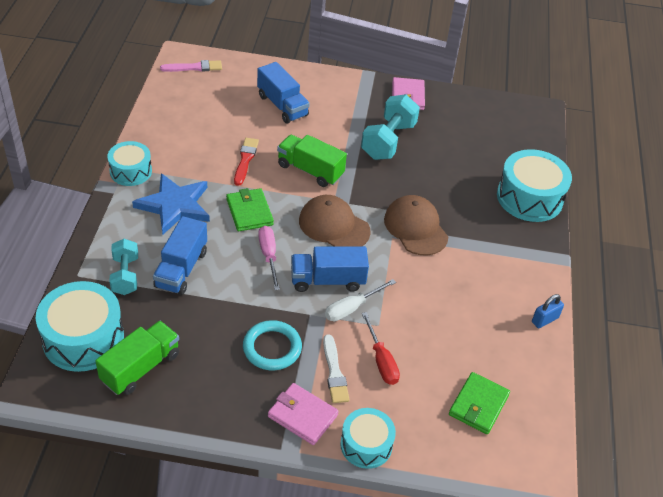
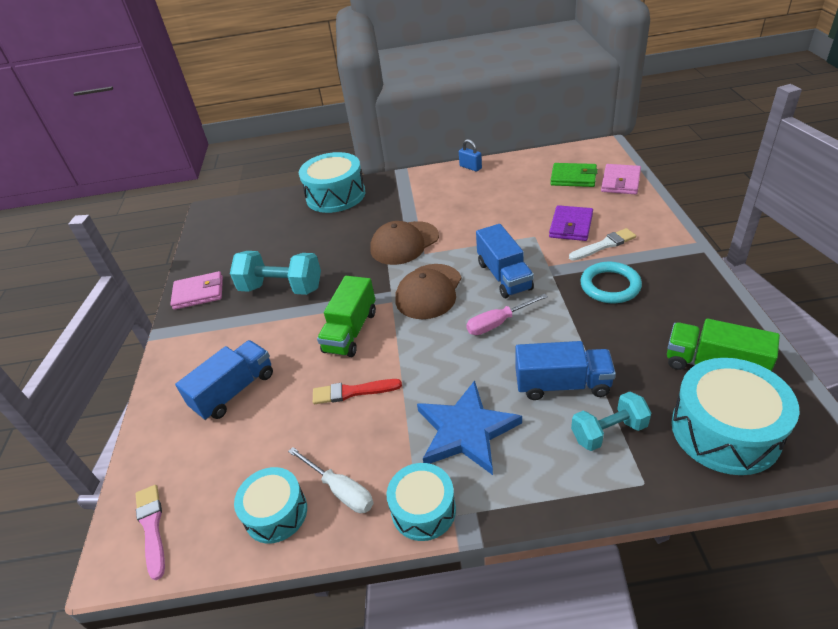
camera: 95 degrees left, 5 degrees down
(249, 212) = (441, 358): green wallet -> none
(302, 416) = (662, 249): pink wallet -> pink wallet (620, 182)
(352, 308) = (527, 254): white screwdriver -> white screwdriver (340, 490)
(366, 445) = (656, 214): turquoise drum -> turquoise drum (276, 513)
(381, 360) = (571, 226): red screwdriver -> purple wallet

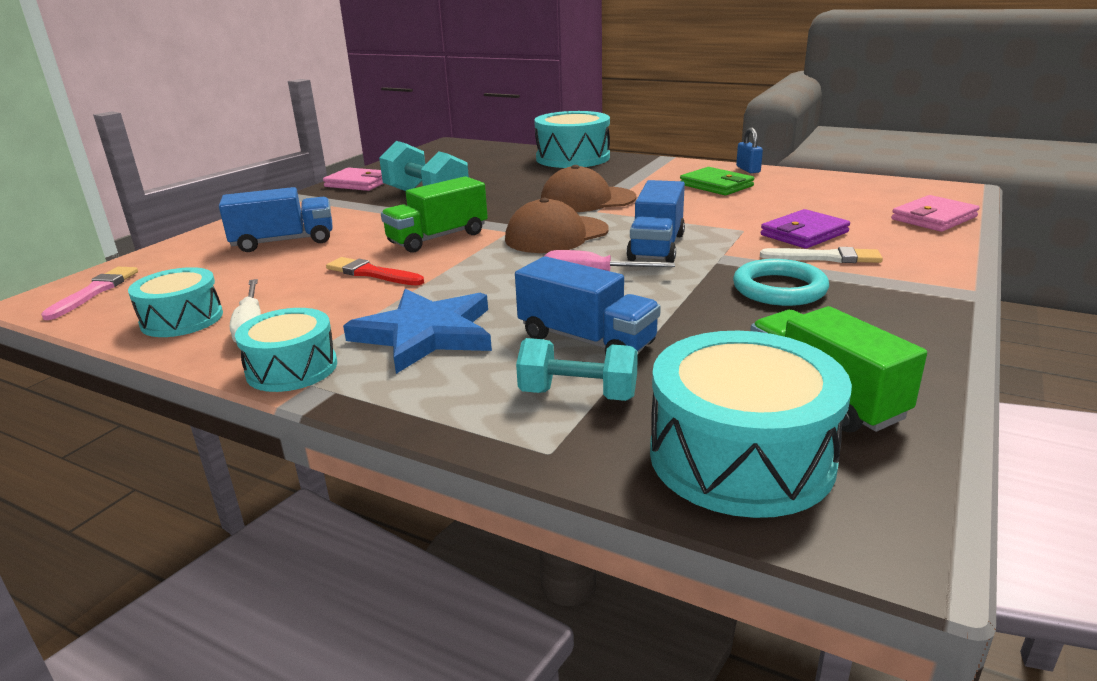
camera: 30 degrees right, 15 degrees down
(573, 178) = (869, 201): green wallet -> green wallet (716, 185)

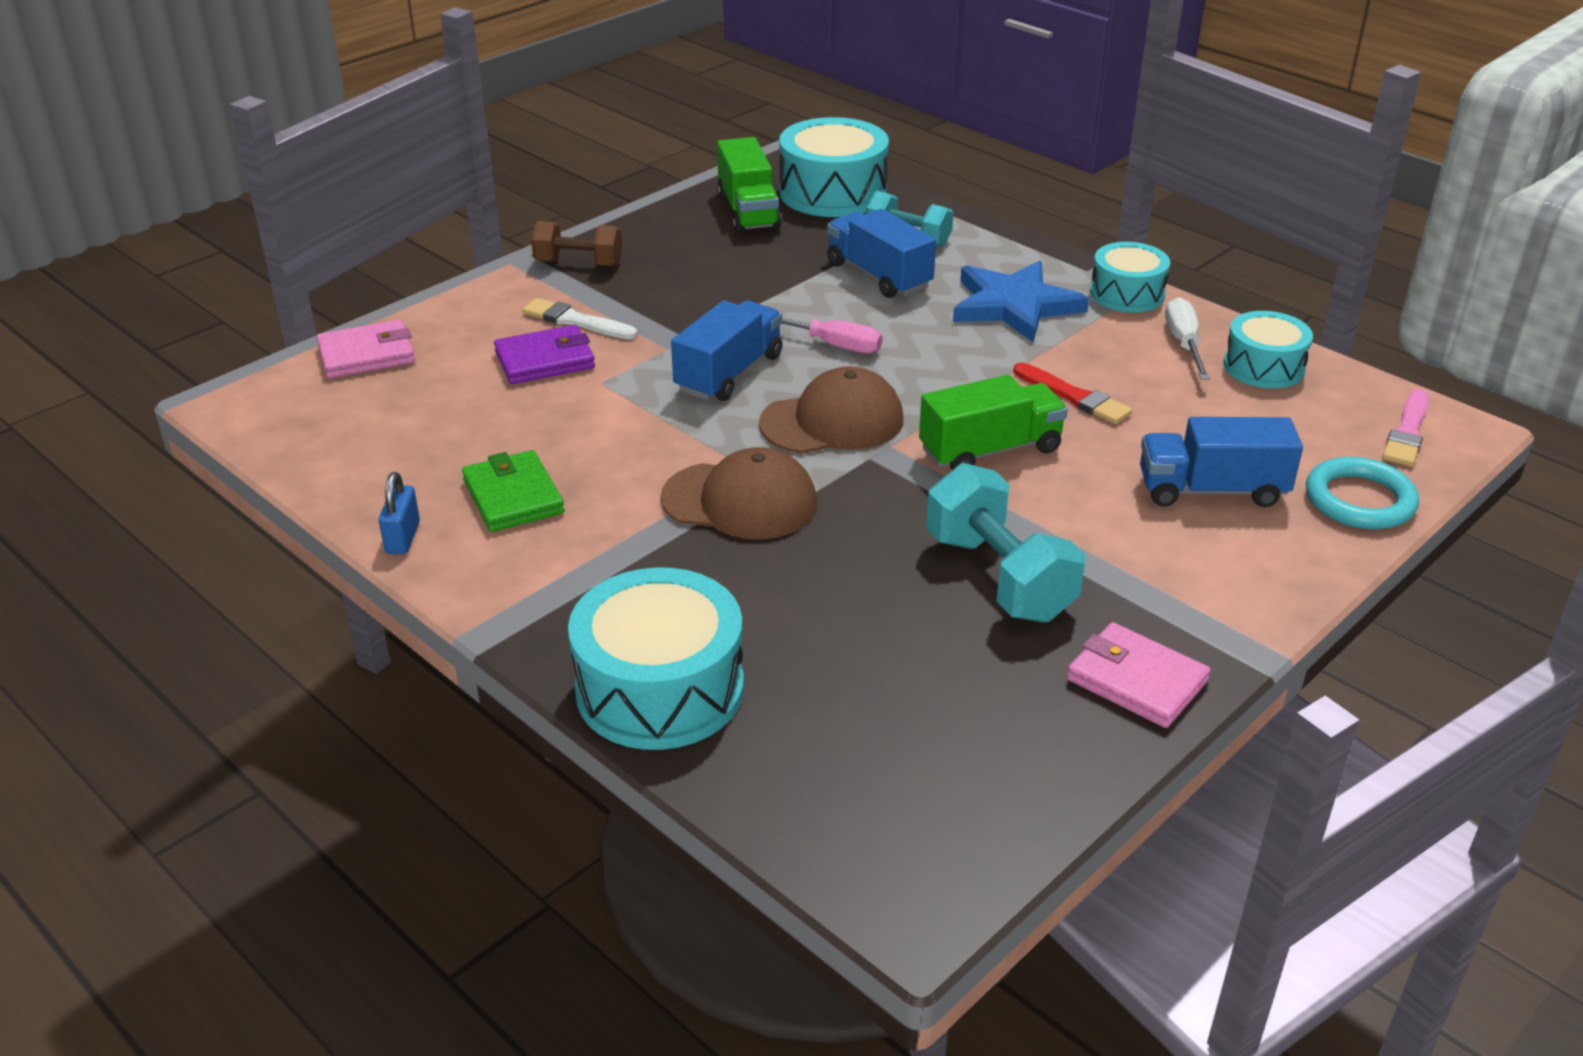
camera: 165 degrees left, 10 degrees up
(779, 289) = (669, 294): turquoise ring -> turquoise ring (1359, 500)
(909, 299) = (578, 263): none -> brown dumbbell

